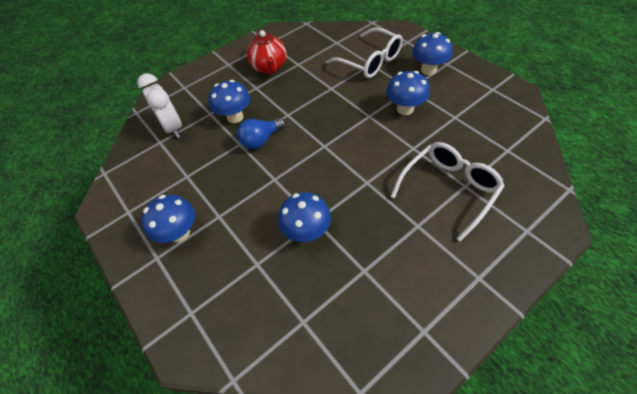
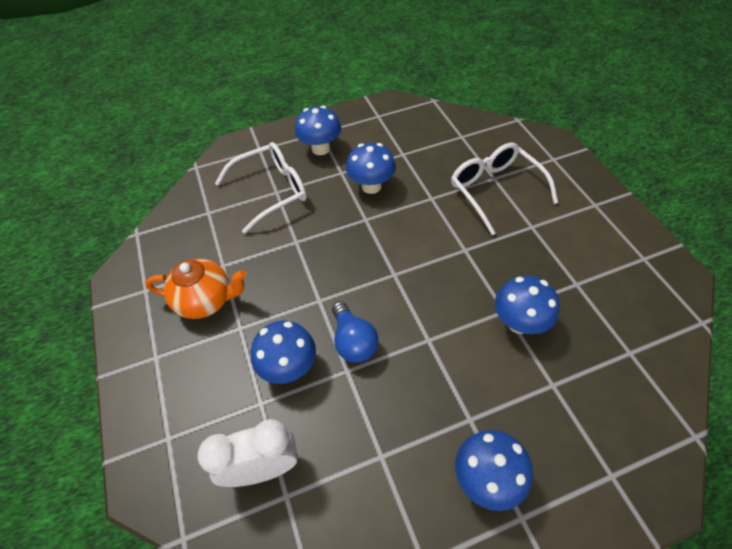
camera: 75 degrees left, 0 degrees up
(269, 68) = (206, 301): red teapot -> orange teapot

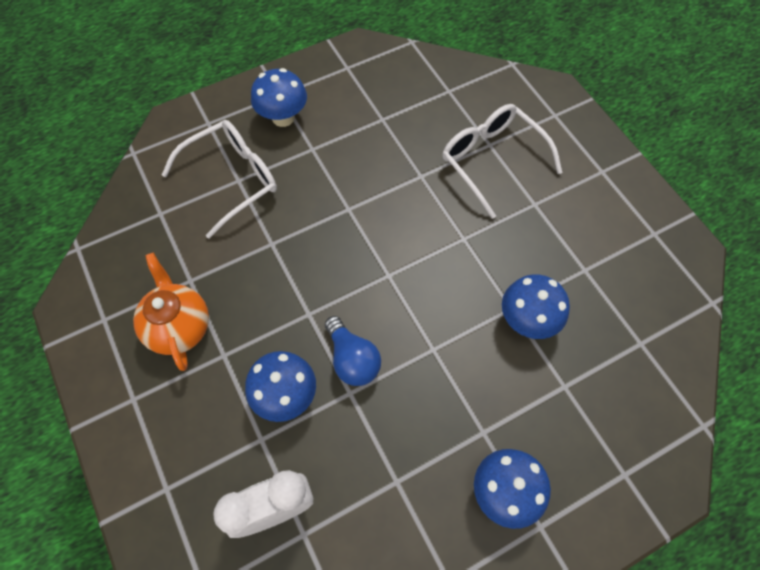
camera: 10 degrees left, 10 degrees up
(206, 301) = (179, 326): orange teapot -> orange teapot turned 105 degrees counterclockwise
(371, 186) = (350, 165): blue mushroom -> none

